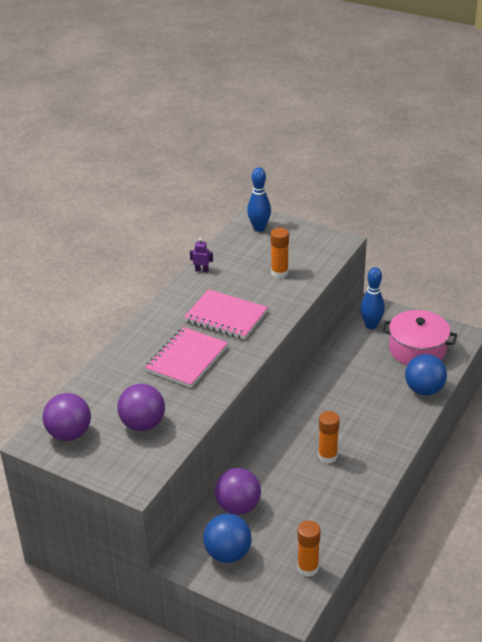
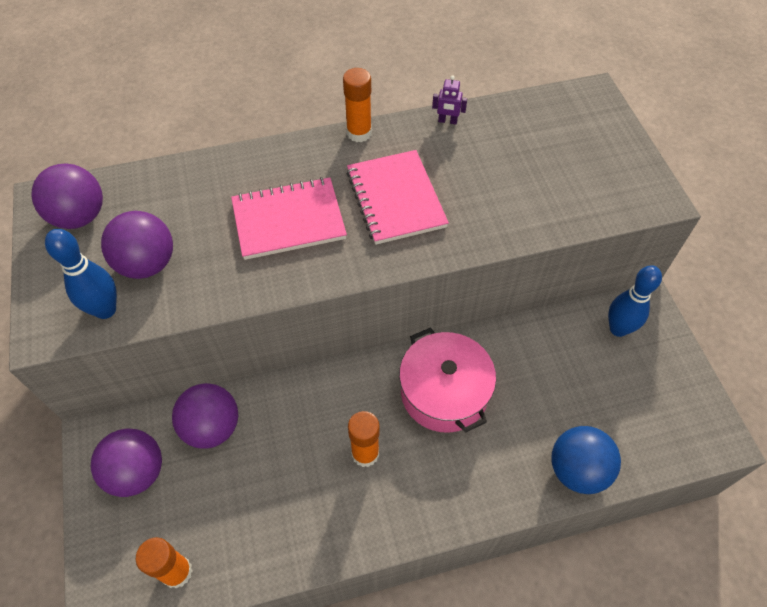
camera: 45 degrees right, 20 degrees up
(202, 270) = (447, 121): purple robot -> purple robot turned 135 degrees clockwise
(228, 553) = (137, 472): blue ball -> purple ball
(259, 228) = (579, 112): blue bowling pin -> blue bowling pin (105, 310)
(279, 273) = (527, 187): orange glue stick -> orange glue stick (359, 133)
(417, 349) = (636, 407): pink pot -> pink pot (444, 392)

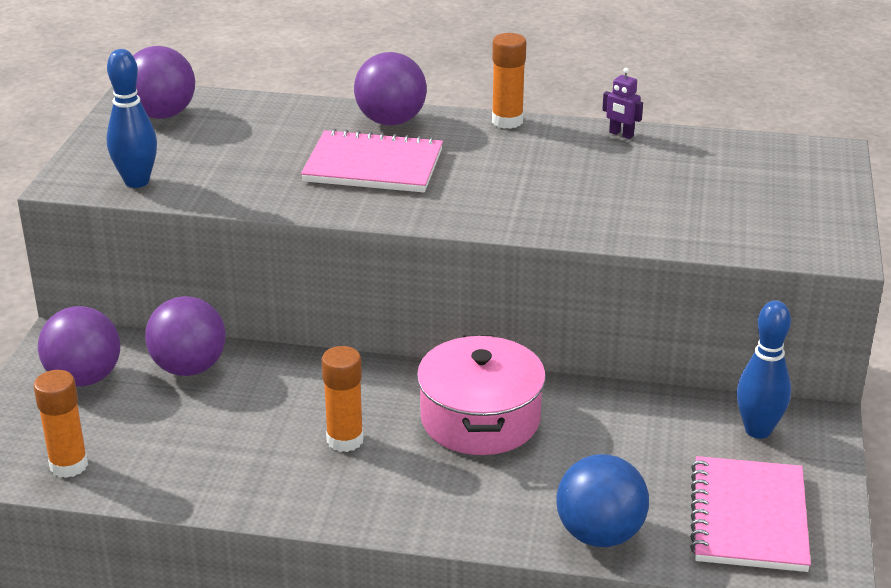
camera: 25 degrees right, 25 degrees down
(147, 264) = (202, 161): purple ball -> purple ball (391, 121)
(396, 199) = (507, 178): pink notebook -> pink notebook (749, 517)

